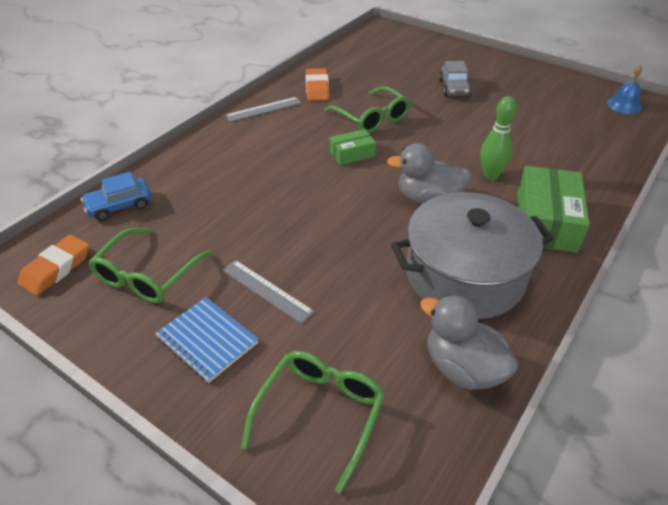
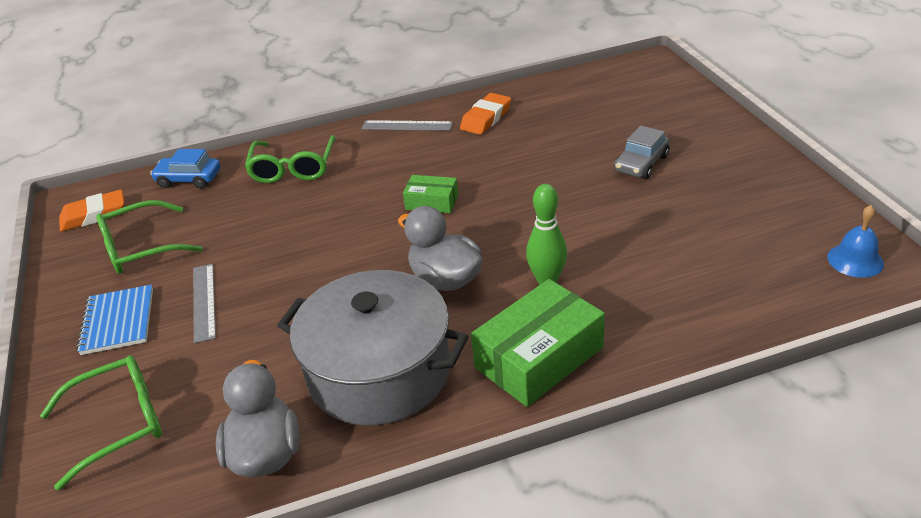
camera: 40 degrees right, 5 degrees down
(371, 118) = (500, 170): green glasses -> green glasses (293, 168)

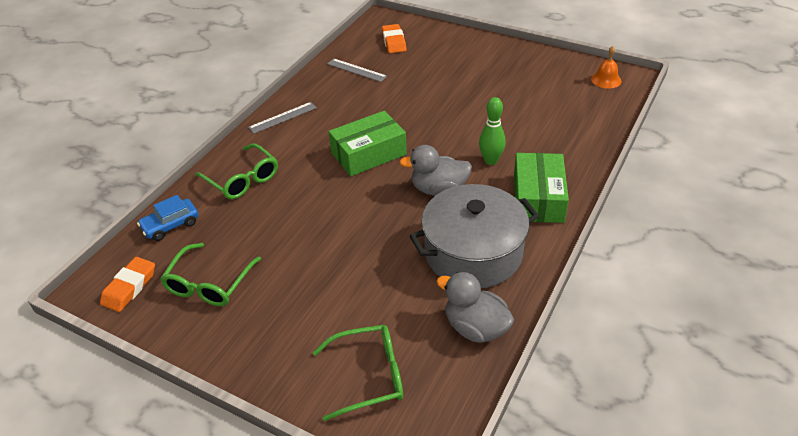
camera: 45 degrees left, 5 degrees up
(118, 321) = (270, 331): blue notebook -> none
(118, 424) = (368, 376): green glasses -> green glasses turned 60 degrees clockwise
(204, 302) = (312, 284): grey ruler -> grey ruler (356, 70)
(432, 202) = (368, 153): green box -> green box, size x1.84
(486, 118) = (329, 91): orange eraser -> orange eraser (394, 42)
(641, 164) = (454, 78): grey car -> none
(855, 260) = (606, 80): blue bell -> orange bell

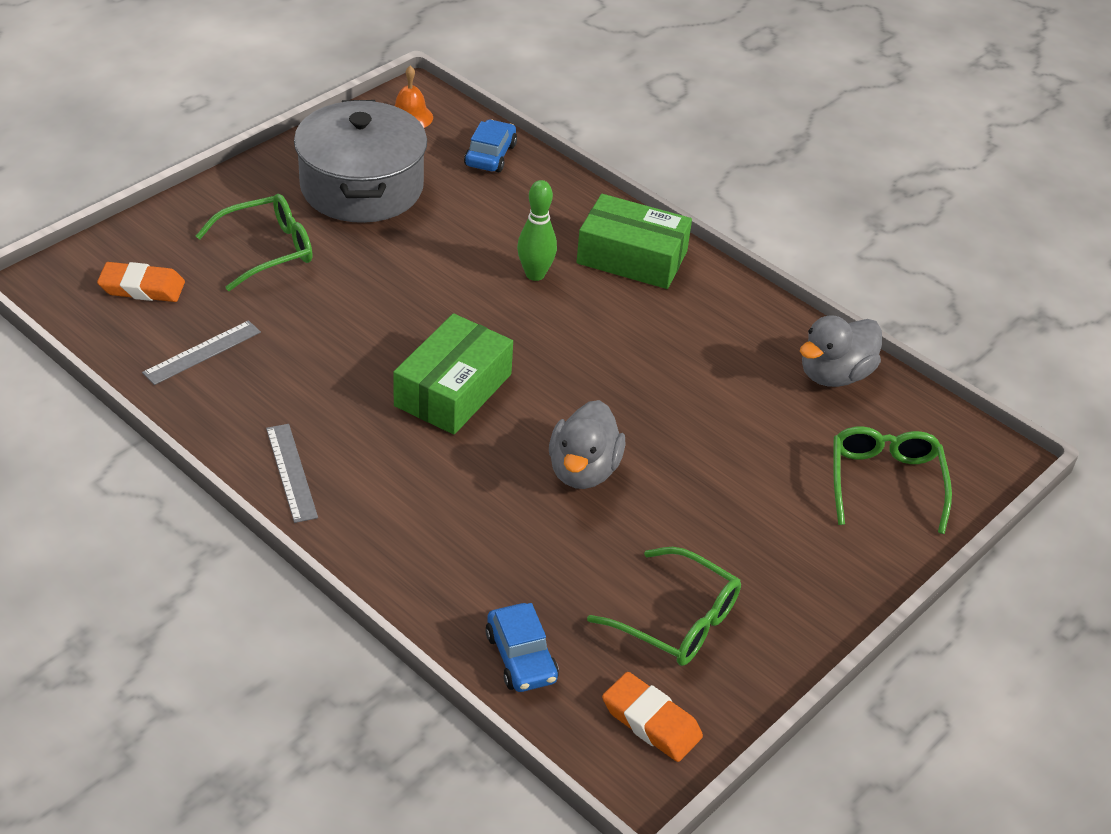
camera: 80 degrees left, 0 degrees up
(242, 179) = (442, 550): green glasses -> green glasses (266, 250)
(368, 153) = (453, 390): green box -> green box turned 45 degrees clockwise
(438, 189) = (572, 339): grey duck -> grey duck (583, 470)
(473, 253) = (711, 342): grey pot -> grey pot (362, 187)
(596, 117) = (490, 155): none -> blue car

